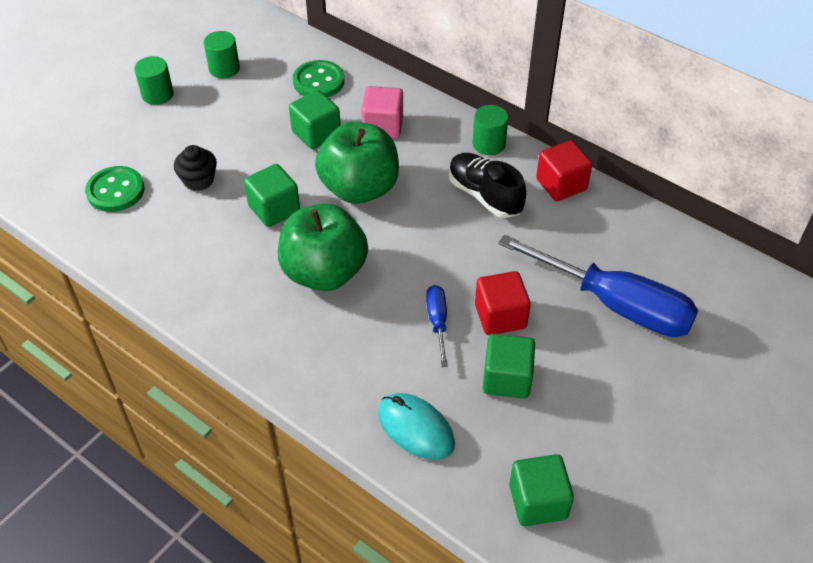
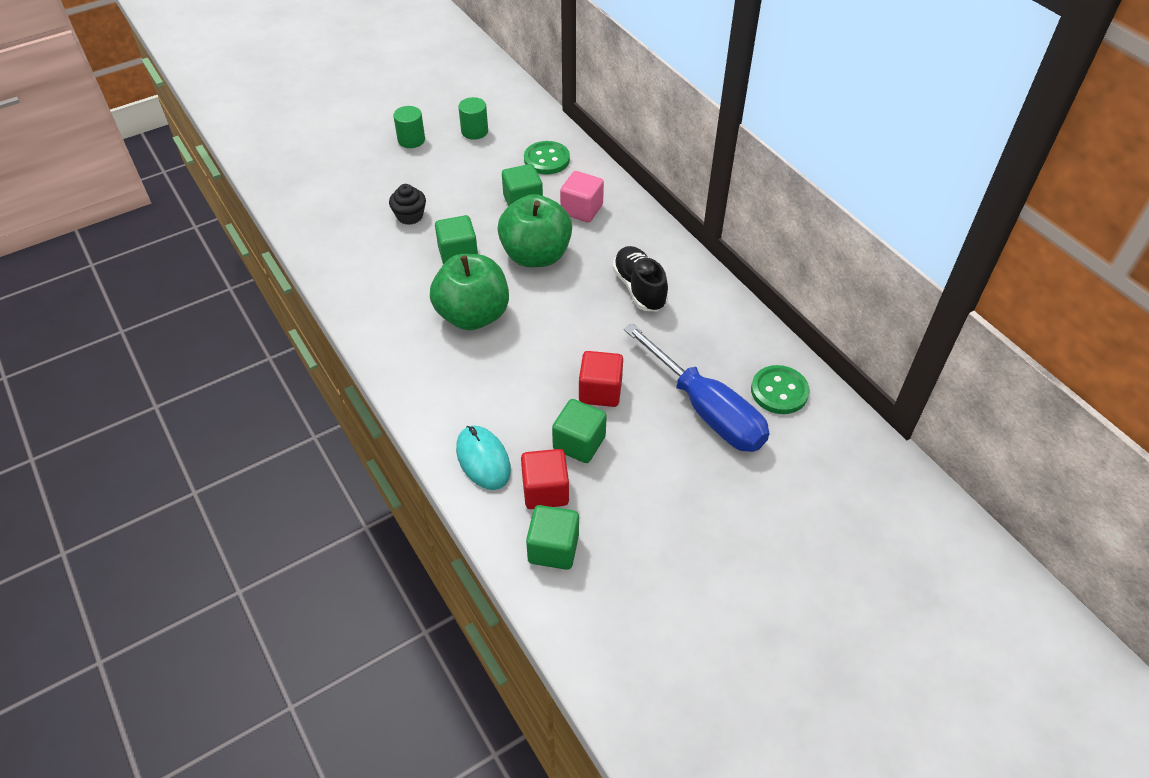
camera: 20 degrees right, 0 degrees up
(115, 191) = (342, 208): green button -> green button (779, 391)
(437, 321) = (545, 380): blue screwdriver -> none
(488, 144) = (665, 246): green cylinder -> none
(561, 184) = (712, 297): red cube -> red cube (545, 491)

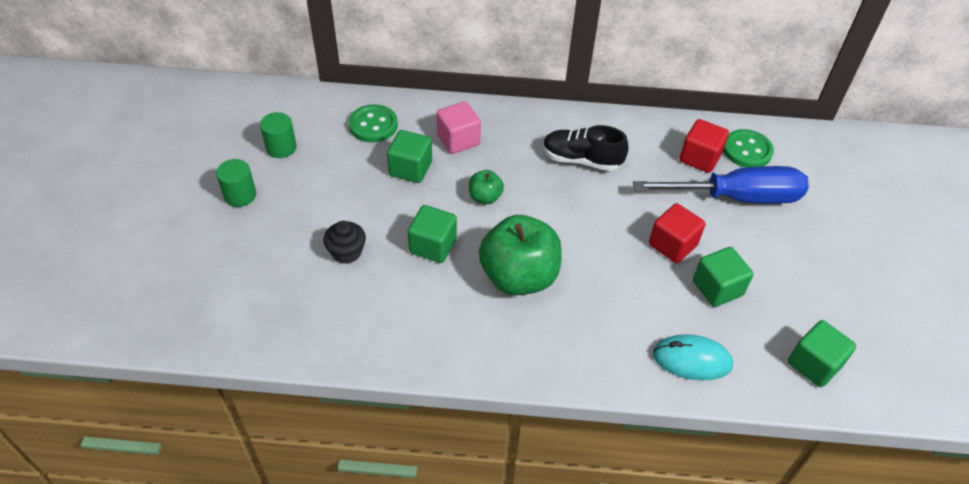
camera: 55 degrees left, 0 degrees up
(536, 255) = (485, 197): green apple -> green apple, size x0.47
(545, 491) = (752, 337): red cube -> red cube (699, 158)

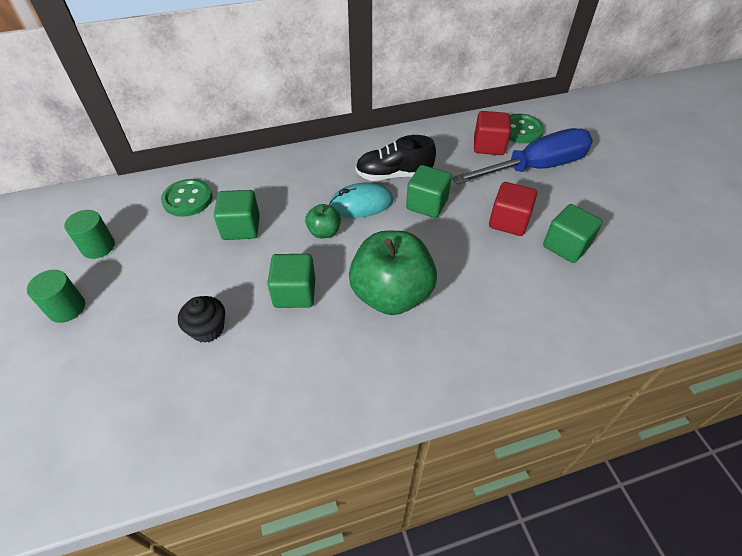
camera: 20 degrees left, 0 degrees up
(458, 140) = (276, 189): pink cube -> none
(692, 359) = (584, 317): turquoise mouse -> turquoise mouse (361, 204)
(814, 364) = (681, 284): green cube -> green cube (427, 204)

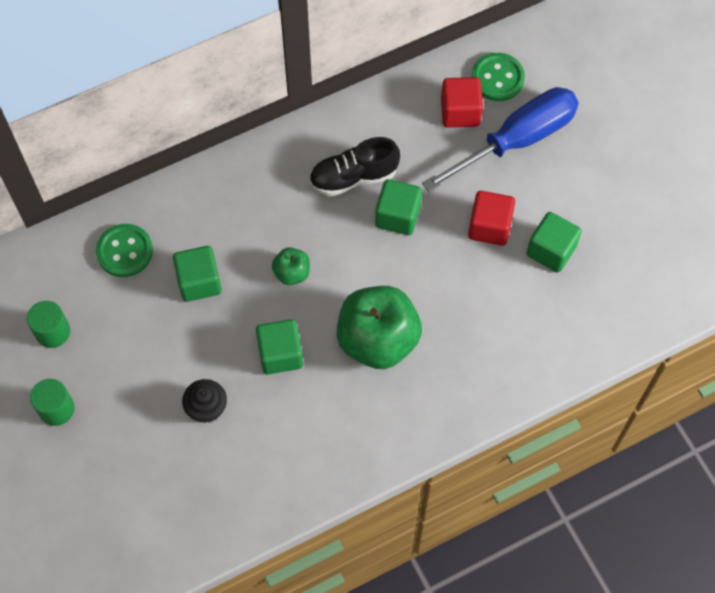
camera: 10 degrees left, 15 degrees up
(361, 204) = (324, 227): turquoise mouse -> none

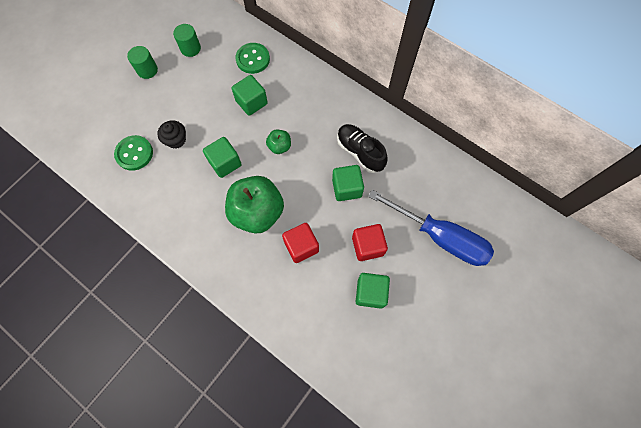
camera: 65 degrees right, 5 degrees up
(460, 112) = (440, 194): red cube -> red cube (301, 246)
(497, 78) = (479, 206): green button -> green button (134, 153)

